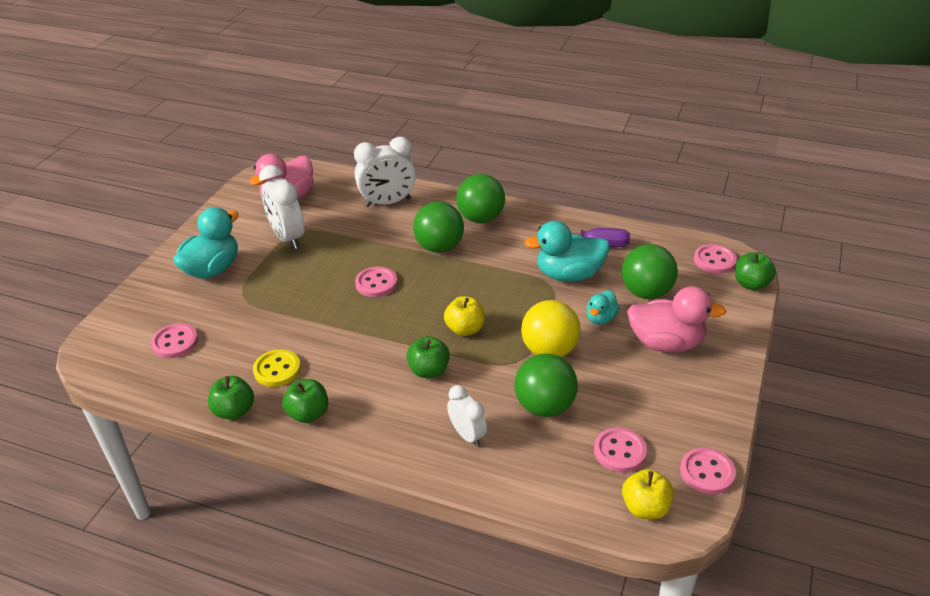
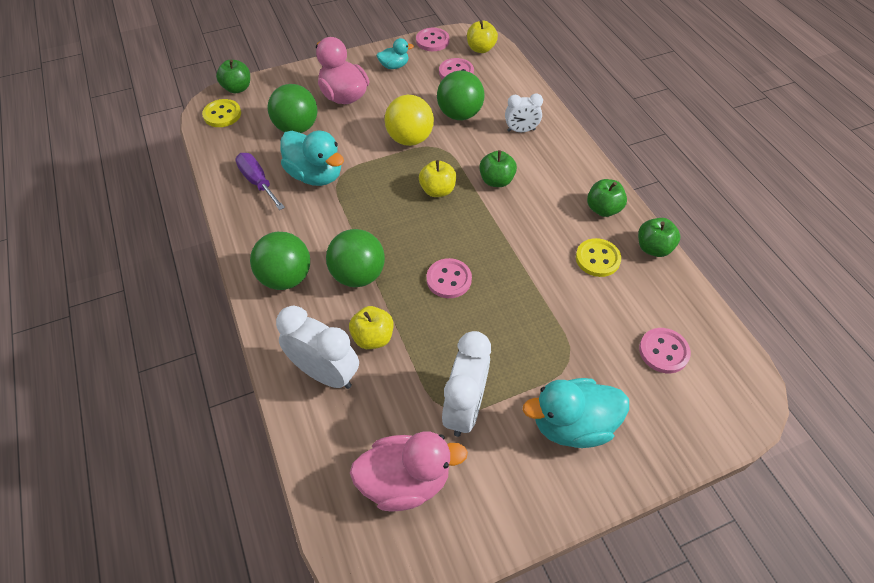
camera: 135 degrees left, 15 degrees up
(383, 229) = (373, 337): none -> yellow apple
(467, 435) = (521, 130): white clock -> white clock turned 105 degrees counterclockwise
(601, 318) = (350, 134): turquoise duck -> turquoise duck (394, 66)
(714, 260) = (222, 114): pink button -> yellow button

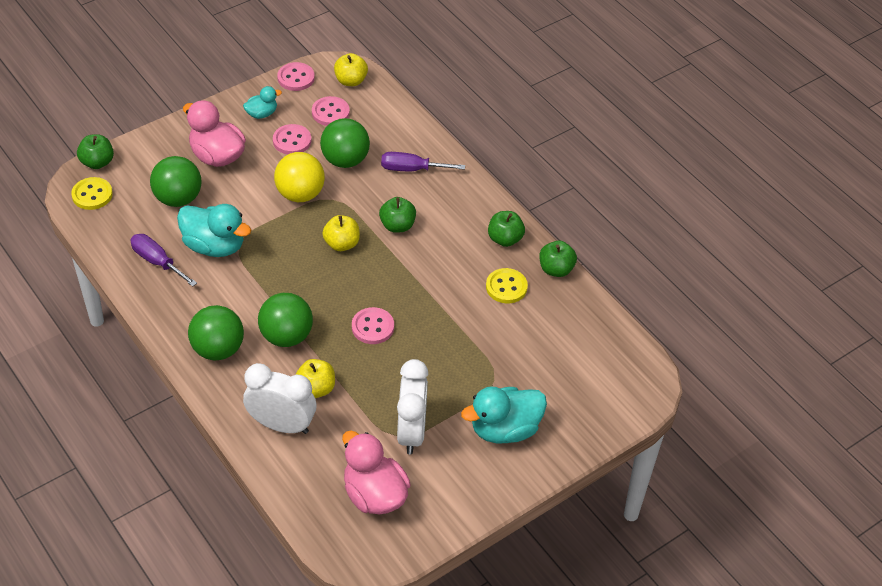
camera: 15 degrees left, 5 degrees down
(405, 481) = (374, 495): pink duck -> pink duck turned 105 degrees counterclockwise
(521, 130) = (412, 169): white clock -> purple screwdriver
(663, 351) = (574, 359): pink button -> pink button (292, 141)

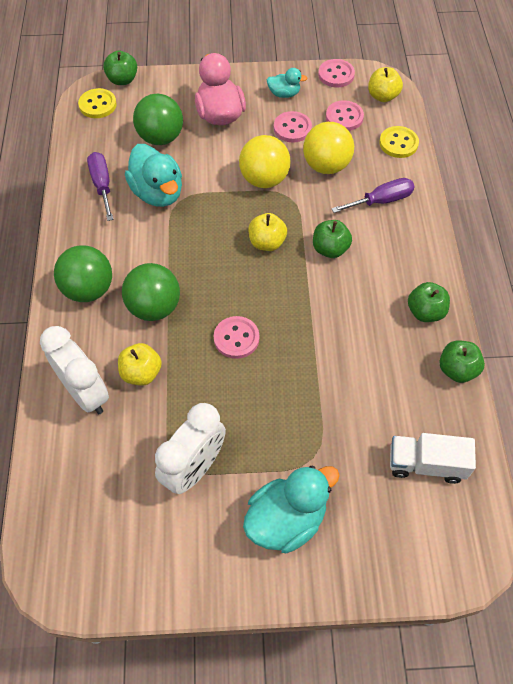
camera: 35 degrees right, 10 degrees up
(345, 160) = (326, 166): green ball -> yellow ball
(374, 495) = (112, 516): pink duck -> none
(412, 169) = (381, 201): purple screwdriver -> purple screwdriver turned 120 degrees clockwise
(504, 429) = (286, 519): turquoise duck -> turquoise duck turned 135 degrees clockwise
(506, 287) = (393, 363): yellow button -> yellow button (398, 143)
(577, 344) = (426, 464): none -> white truck

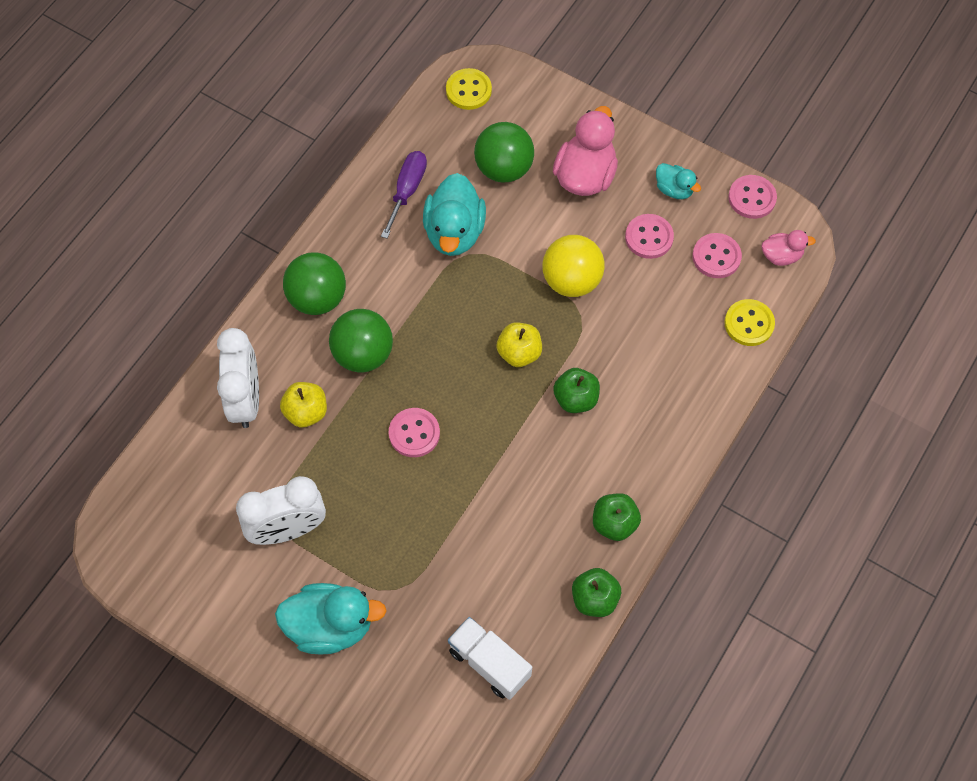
camera: 35 degrees right, 5 degrees up
(122, 80) = (516, 73): green apple -> none
(326, 166) = (648, 304): yellow ball -> none
(381, 201) = (673, 379): purple screwdriver -> none
(382, 96) = (781, 256): yellow apple -> pink duck

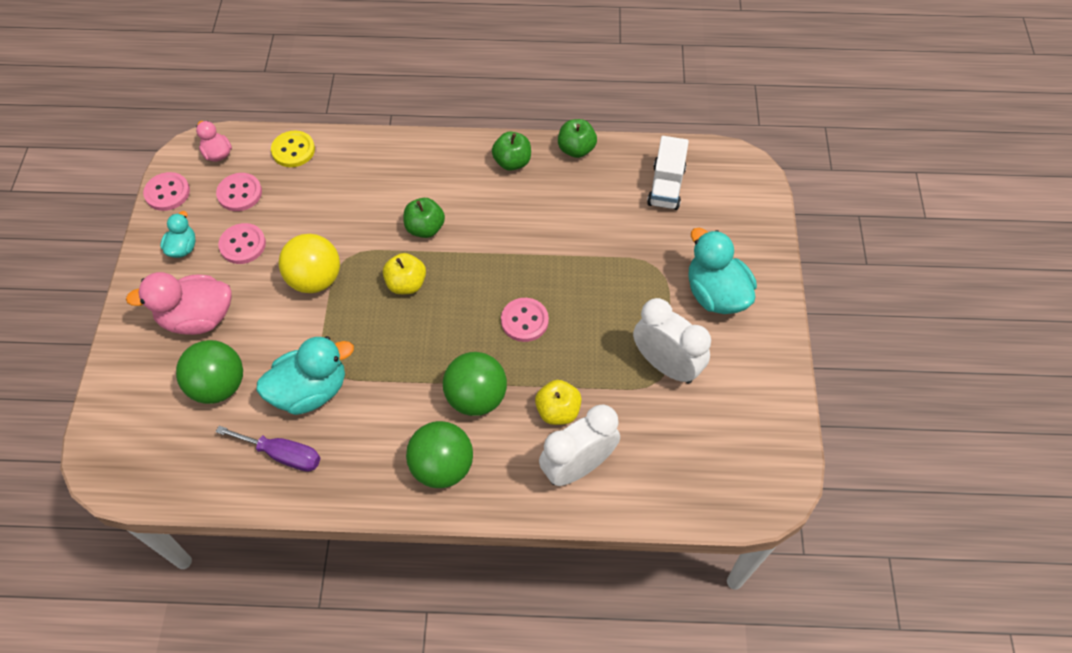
camera: 120 degrees left, 5 degrees down
(407, 190) = (283, 454): purple screwdriver -> purple screwdriver turned 150 degrees counterclockwise
(468, 90) = (134, 463): yellow button -> none

